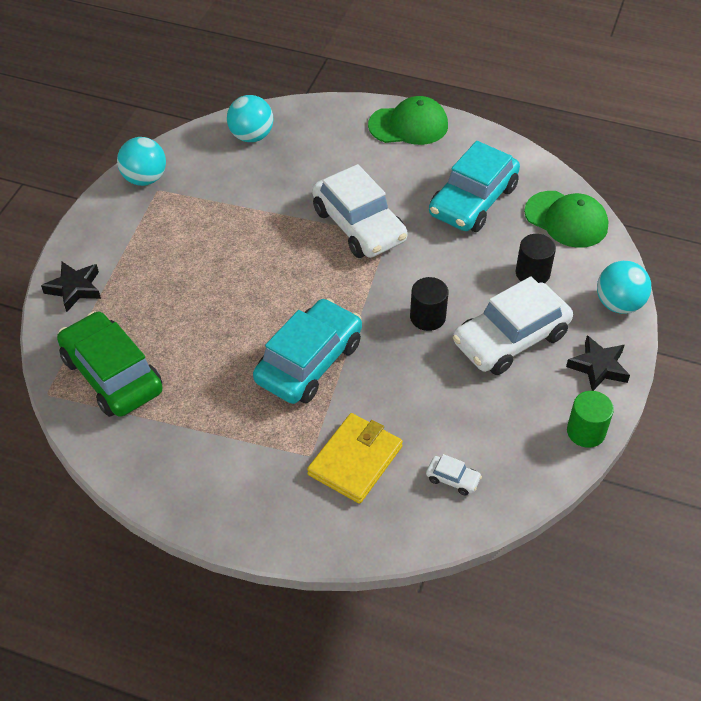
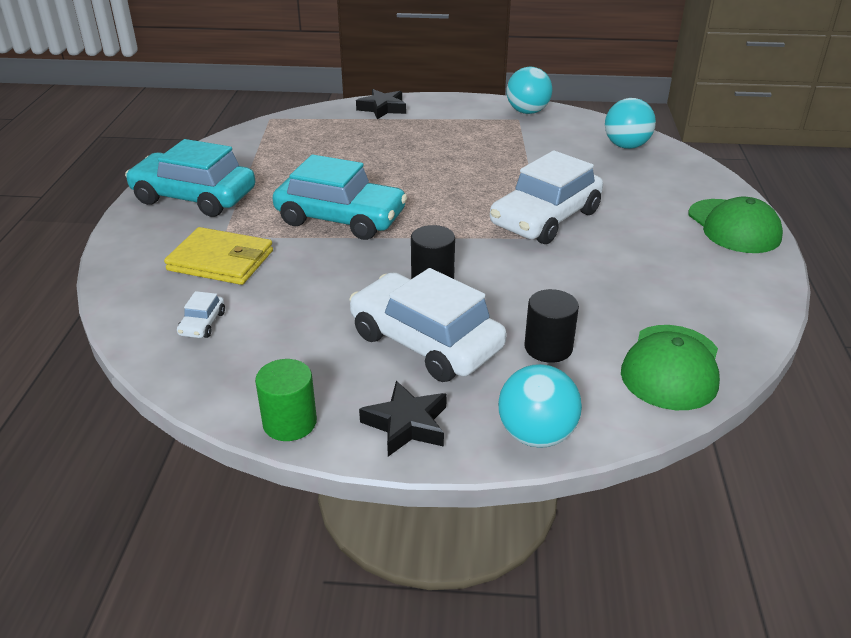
camera: 75 degrees right, 15 degrees down
(112, 374) = (296, 137): green car -> none
(473, 201) = (644, 286): turquoise car -> turquoise car (194, 197)

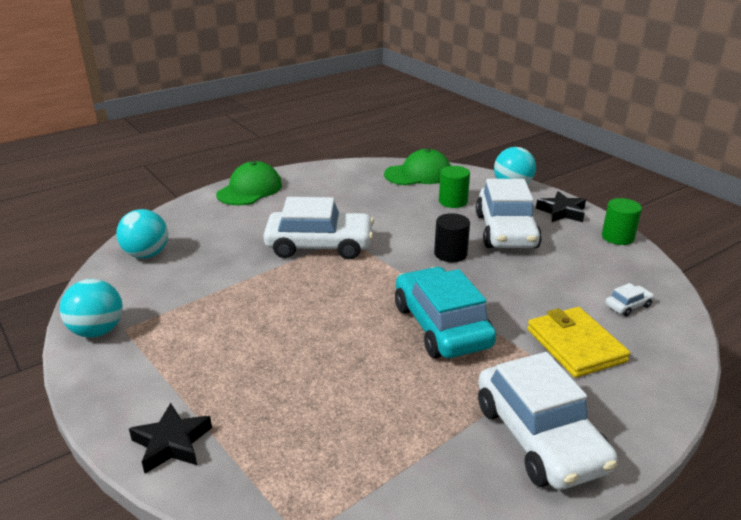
camera: 130 degrees left, 5 degrees down
(194, 197) = (539, 437): turquoise car -> white car
(548, 347) = (453, 201): black cylinder -> green cylinder

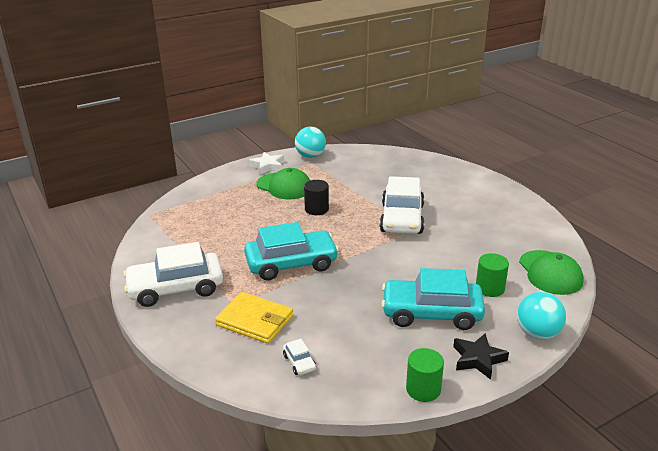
camera: 95 degrees right, 0 degrees up
(121, 380) = (268, 166): none -> white star
(146, 254) = (389, 160): turquoise ball -> none
(171, 443) = (218, 182): black star -> none
(249, 189) = (492, 188): green cap -> green cap (284, 186)
(450, 254) = (389, 277): black cylinder -> black cylinder (316, 209)
(506, 231) = (431, 313): white car -> turquoise car
(575, 345) = (255, 320): yellow wallet -> yellow wallet turned 45 degrees clockwise

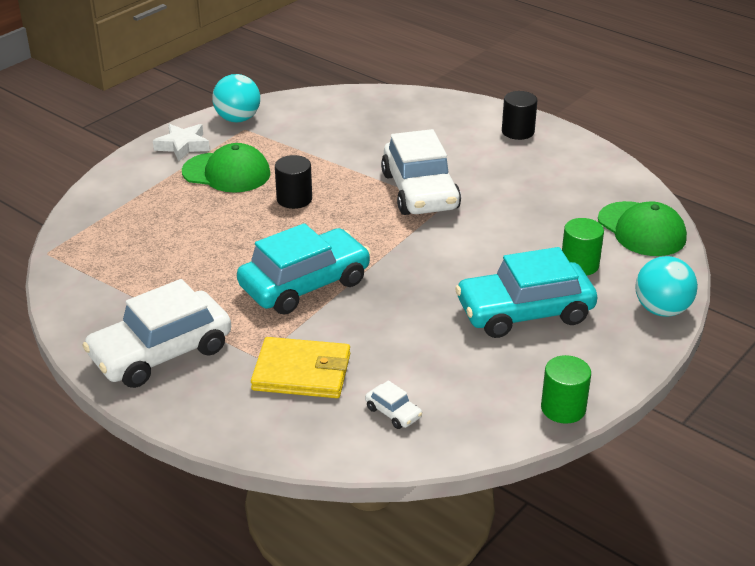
camera: 20 degrees left, 5 degrees up
(478, 359) = (608, 357): black star -> none
(491, 192) = (518, 131): none -> black cylinder

